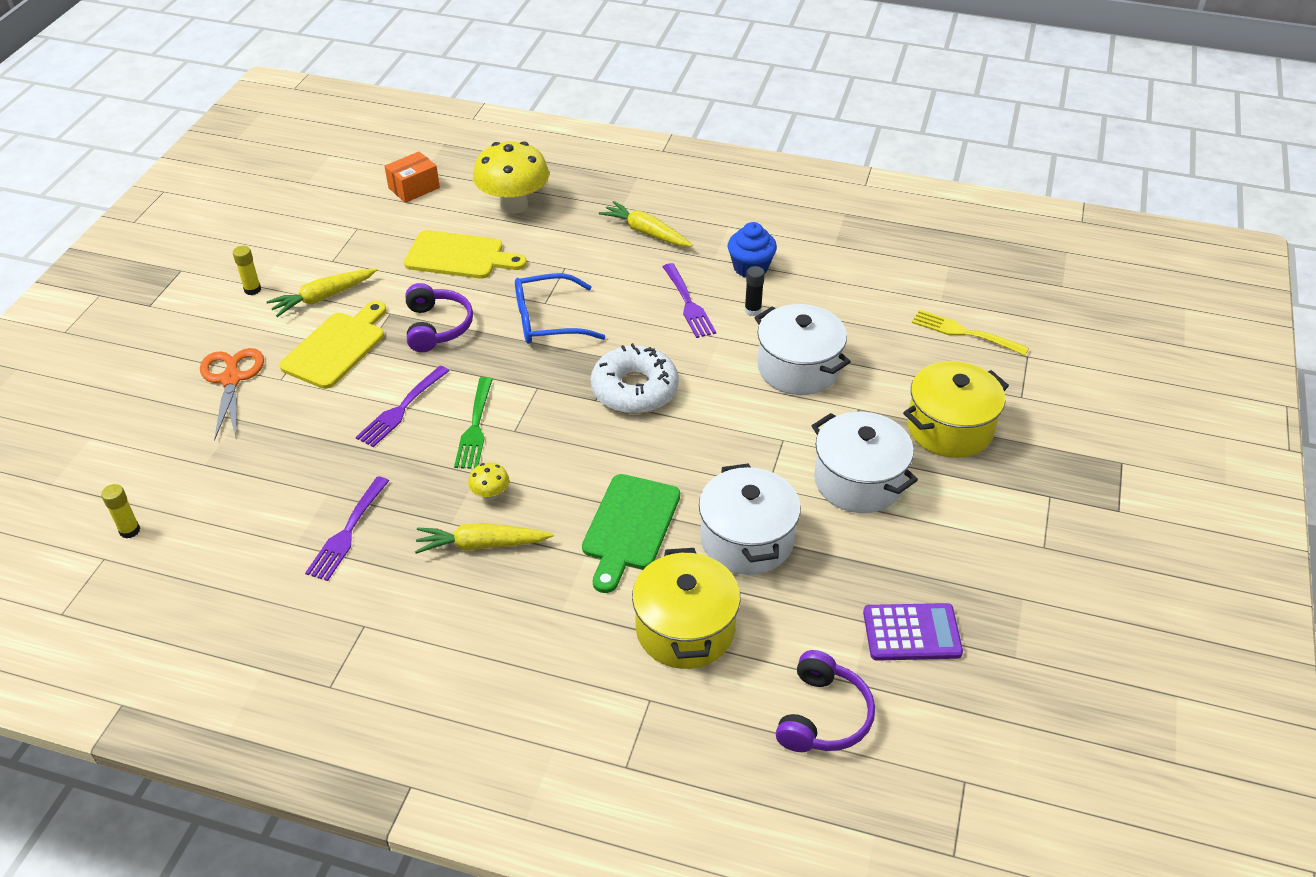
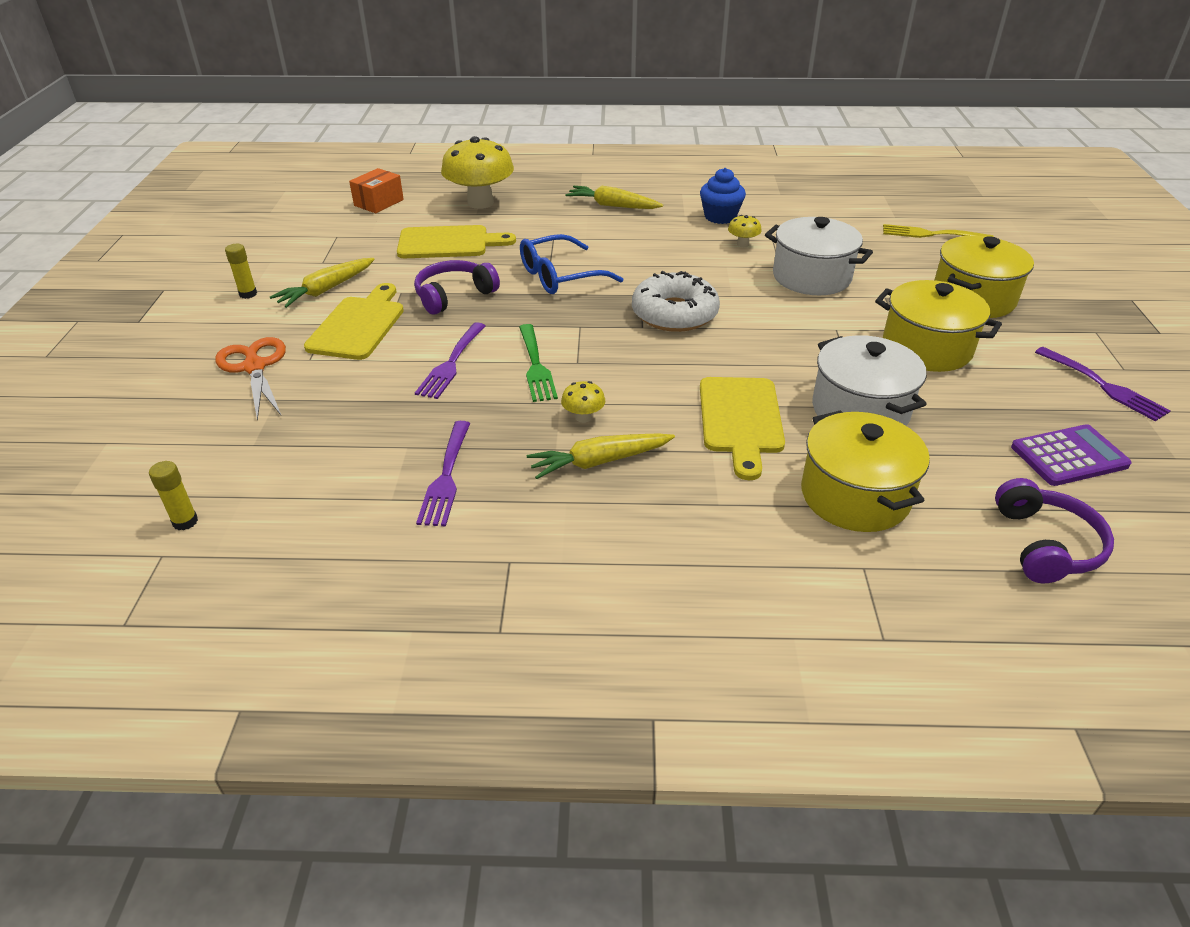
camera: 15 degrees left, 5 degrees down
(437, 327) = (454, 296): purple headphones -> purple headphones turned 105 degrees counterclockwise
(629, 527) = (740, 420): green cutting board -> yellow cutting board
(688, 304) = (682, 247): purple fork -> purple fork (1103, 386)
(752, 310) = (743, 244): black glue stick -> yellow mushroom
(858, 481) = (926, 348): white pot -> yellow pot

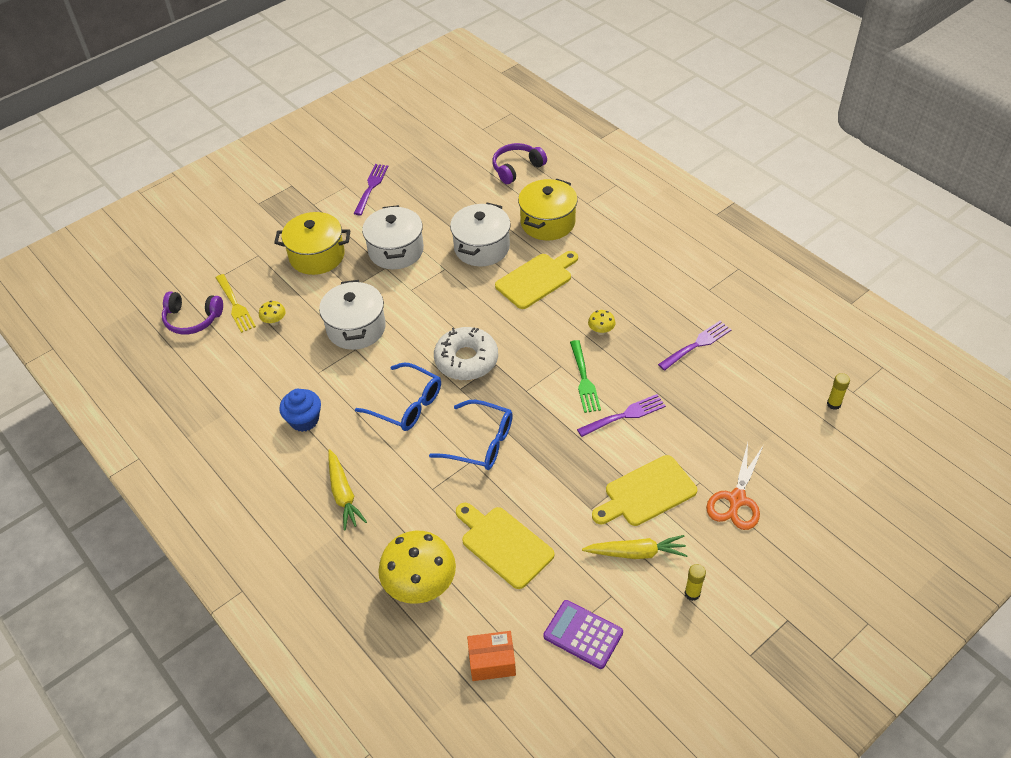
camera: 130 degrees left, 10 degrees up
(454, 296) = (563, 476): purple headphones -> purple headphones (192, 319)
(536, 366) = (584, 379): green fork -> green fork turned 135 degrees clockwise
(599, 462) = (623, 304): yellow carrot -> none
(663, 263) = (408, 405): none -> blue glasses
(743, 244) = (339, 383): yellow mushroom -> yellow mushroom (274, 321)
(926, 348) = (396, 251): yellow pot -> white pot
(1069, 456) = (446, 180): purple calculator -> purple calculator (583, 634)

